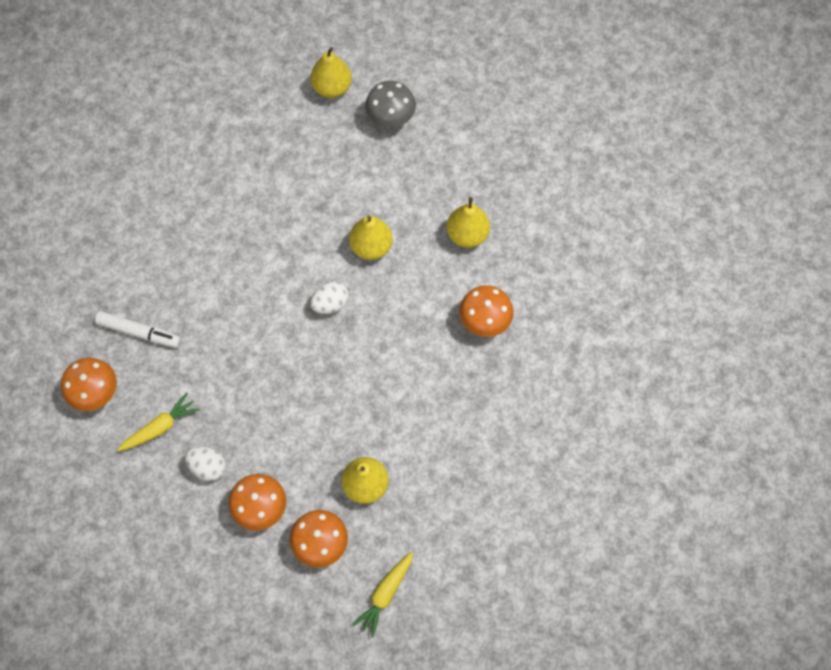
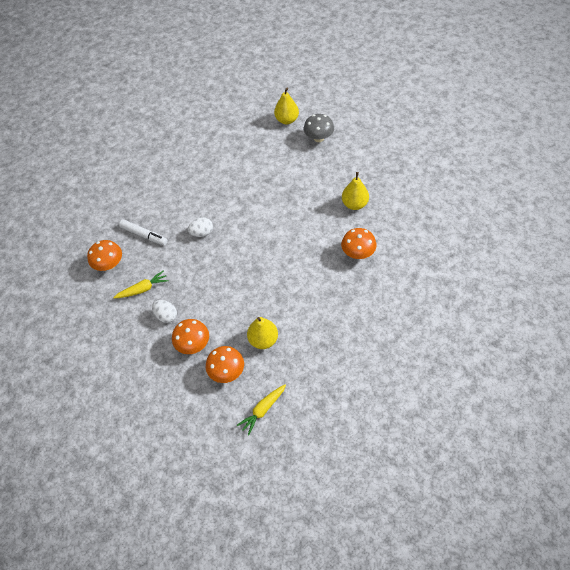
camera: 15 degrees right, 10 degrees down
(330, 304) = (262, 233): white egg -> white egg (202, 233)
(371, 247) = (294, 204): yellow pear -> none

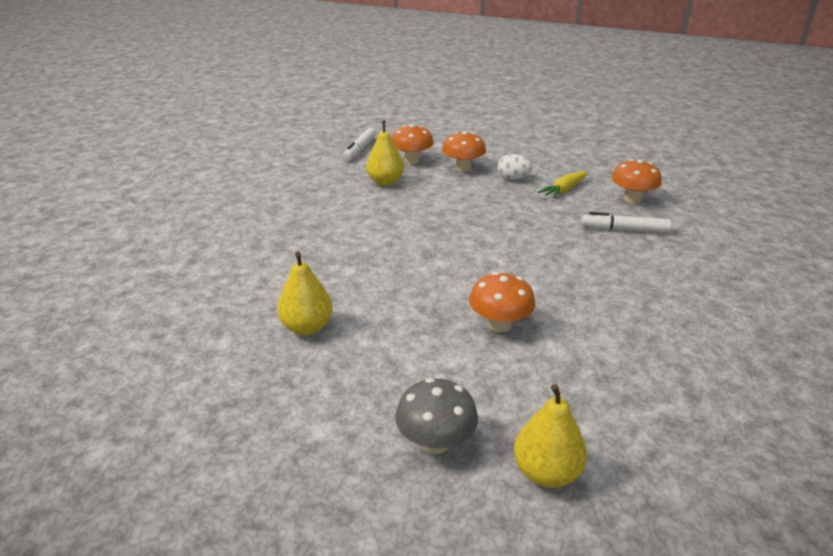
camera: 155 degrees right, 25 degrees down
(202, 233) = (544, 246): white egg -> none
(263, 410) = (360, 149): yellow carrot -> white marker
(358, 253) = (286, 267): orange mushroom -> orange mushroom (499, 325)

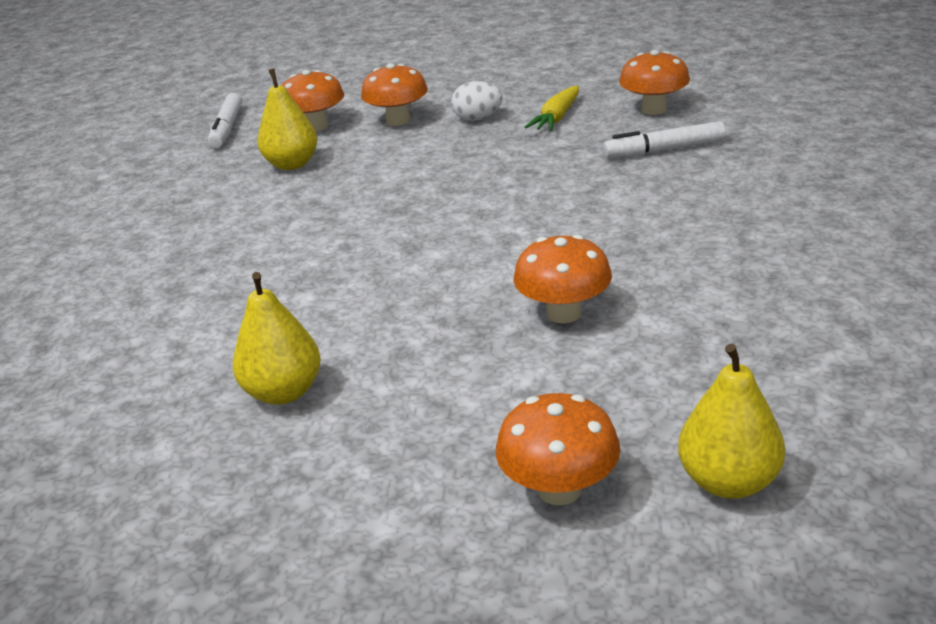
camera: 15 degrees left, 0 degrees up
(436, 442) = (559, 489): grey mushroom -> orange mushroom

